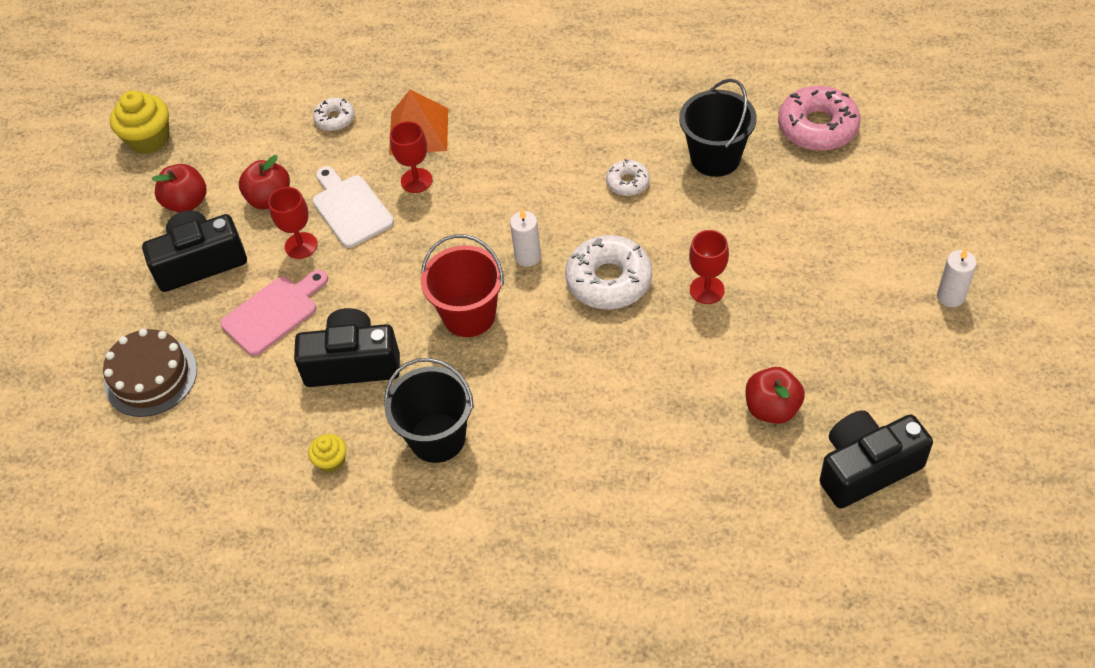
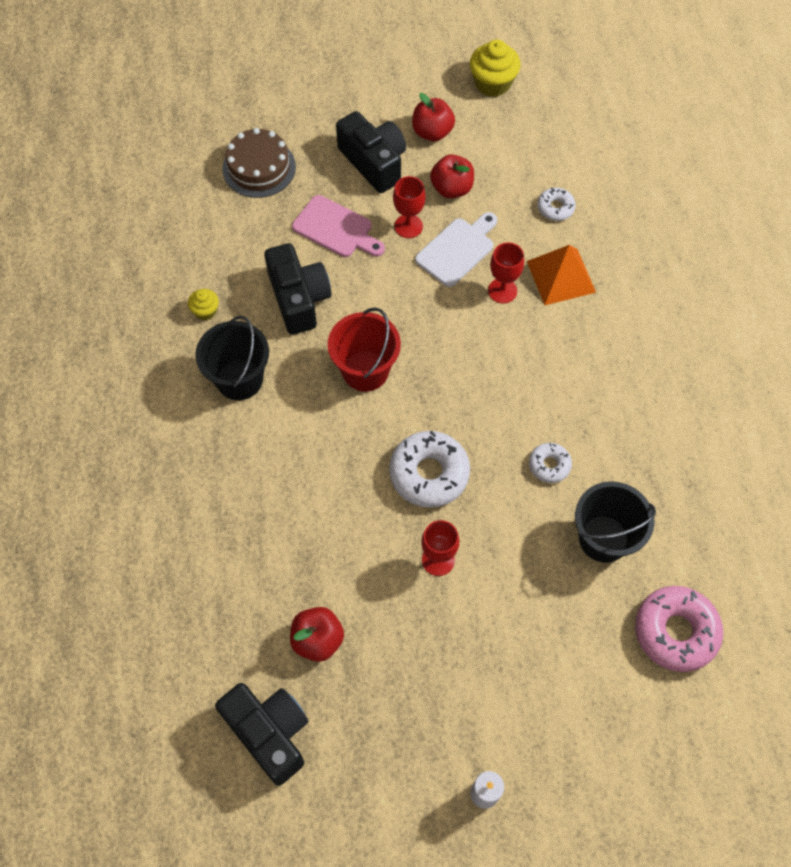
camera: 70 degrees right, 10 degrees up
(528, 256) = (440, 401): white candle -> none

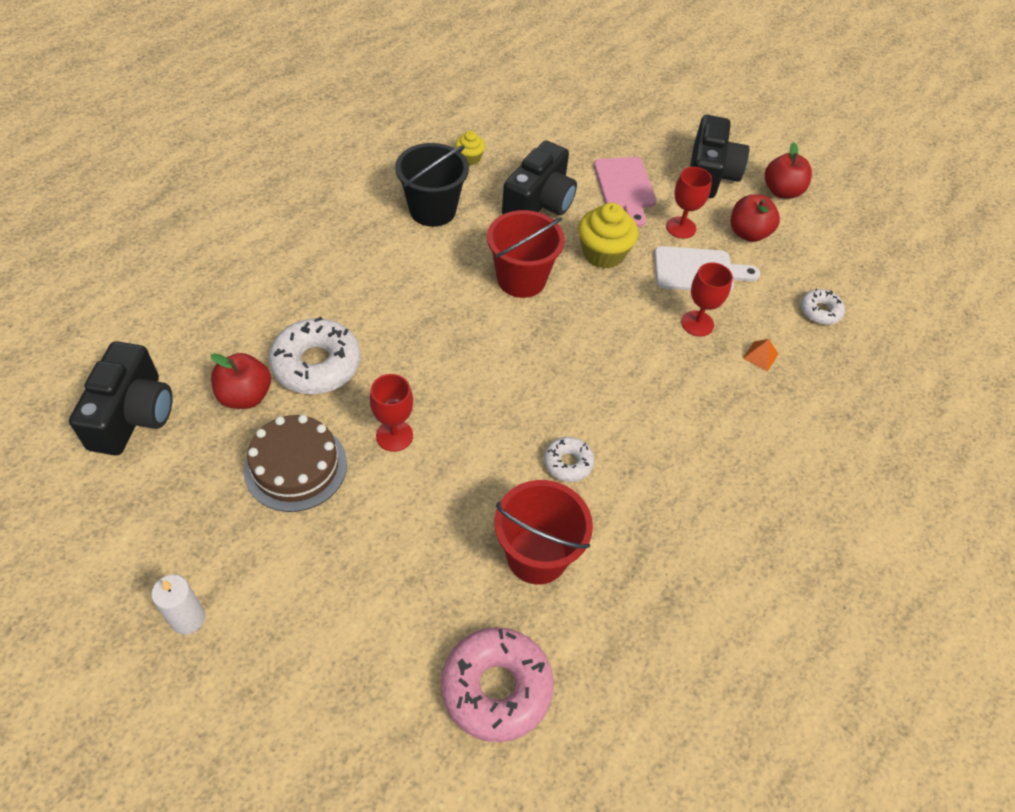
camera: 45 degrees right, 10 degrees down
(259, 168) = (622, 116): brown cake -> brown cake (296, 467)
(429, 473) = (471, 378): white donut -> white donut (316, 364)
(492, 83) = (876, 200): yellow cupcake -> yellow cupcake (603, 253)
(561, 276) = (760, 356): orange pyramid -> orange pyramid, size x0.43
(603, 538) = (537, 556): black bucket -> red bucket

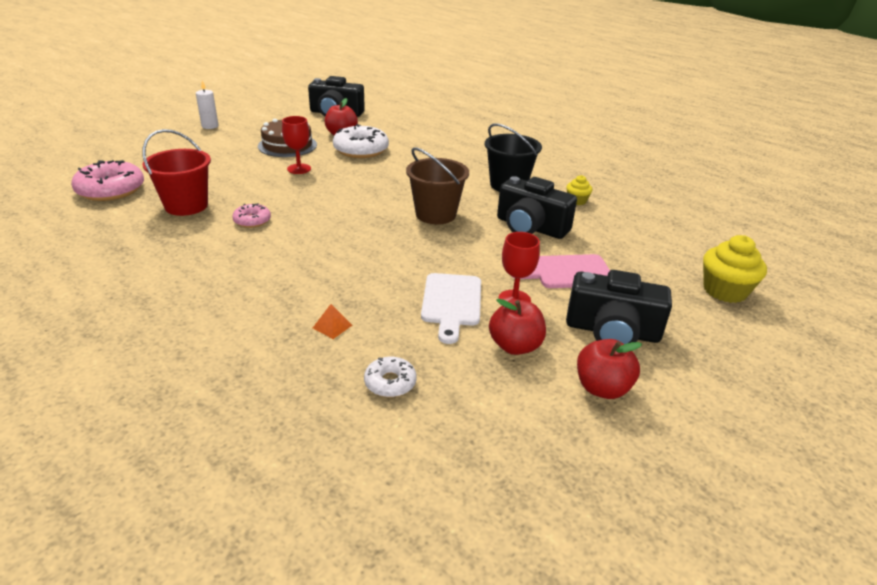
camera: 95 degrees right, 20 degrees down
(521, 279) = (435, 214): red bucket -> brown bucket
(568, 463) = (252, 221): white donut -> pink donut
(603, 253) = (469, 252): yellow cupcake -> yellow cupcake (725, 291)
(697, 323) = (380, 293): red goblet -> none

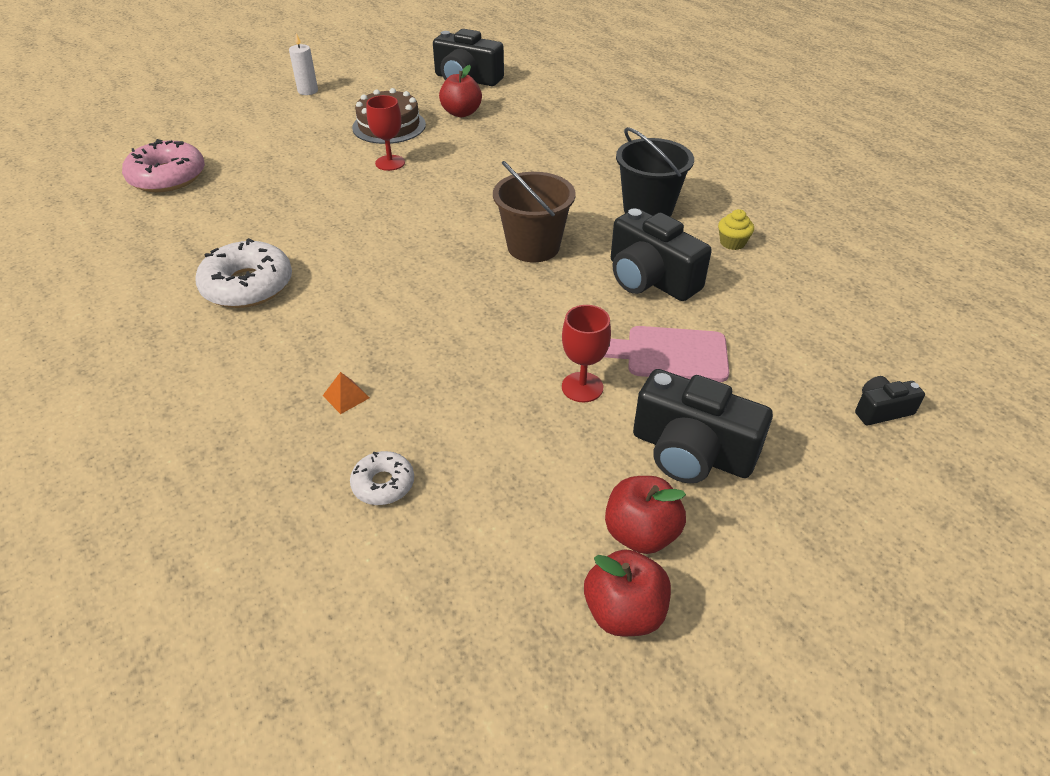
camera: 15 degrees right, 10 degrees up
(186, 206) = (242, 207): red bucket -> none
(252, 221) = (308, 235): pink donut -> none
(361, 150) = (477, 139): white donut -> white donut (248, 286)
(451, 303) = (500, 382): white cutting board -> none
(515, 346) = (554, 455): red apple -> red apple (624, 612)
(725, 291) = (881, 410): yellow cupcake -> black camera

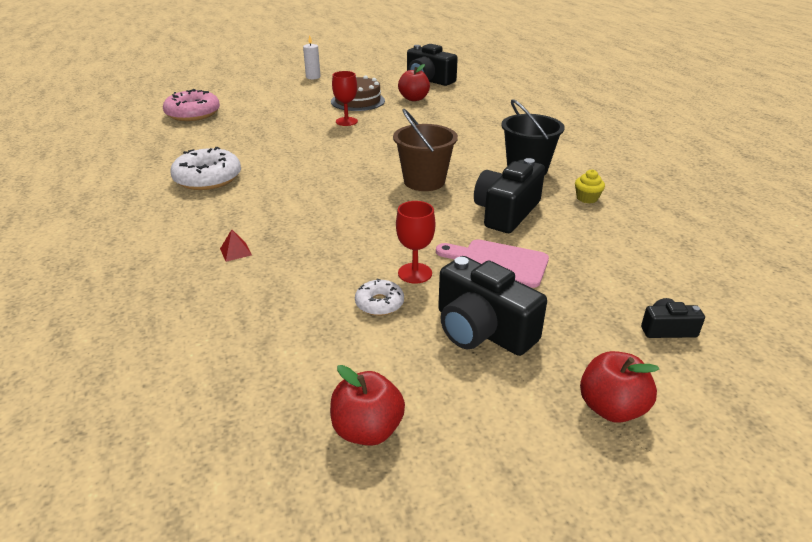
camera: 15 degrees right, 10 degrees down
(346, 396) = (236, 251): orange pyramid -> red pyramid
(383, 484) = (230, 309): white donut -> white donut (379, 303)
(640, 533) = (410, 378): red apple -> red apple (611, 408)
(650, 279) = (506, 212): black camera -> black camera turned 60 degrees clockwise

